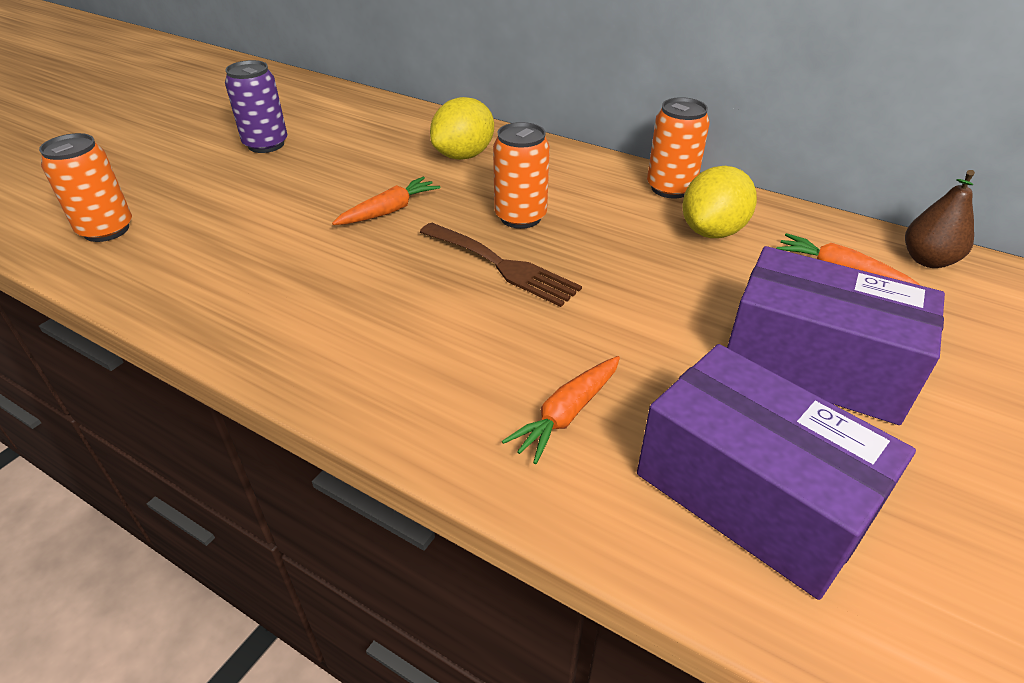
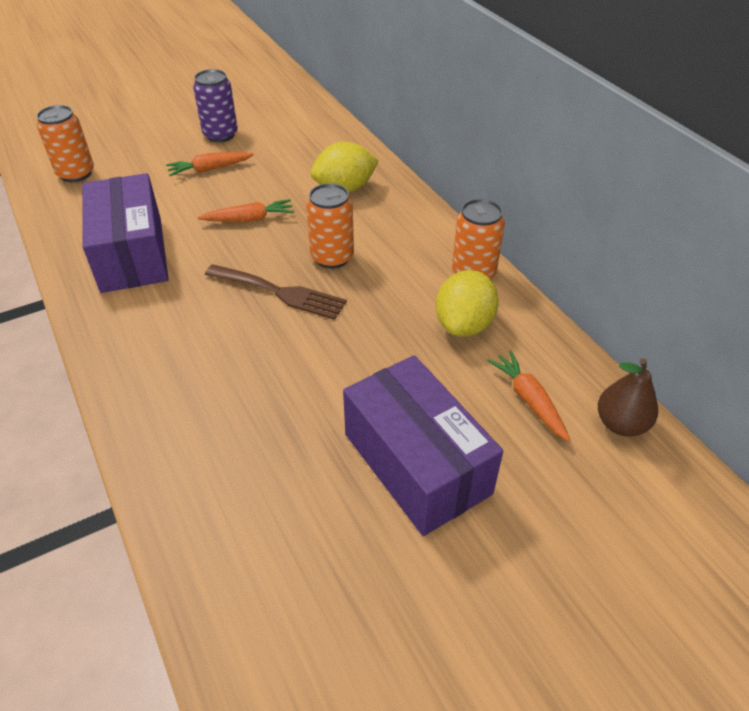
camera: 30 degrees right, 5 degrees up
(503, 266) = (281, 293): brown fork -> brown fork turned 45 degrees counterclockwise
(566, 414) = (213, 418): orange carrot -> orange carrot (210, 169)
(712, 231) = (464, 325): yellow lemon -> yellow lemon turned 45 degrees counterclockwise
(751, 495) = (266, 527): purple box -> purple box (132, 254)

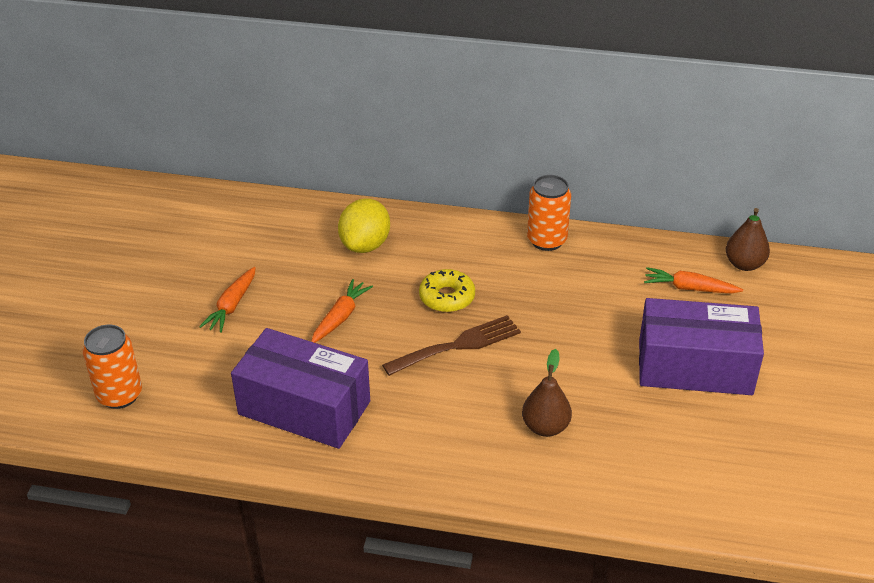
camera: 50 degrees left, 5 degrees down
(220, 135) = (182, 274): purple can -> none
(227, 397) = (545, 427): none -> brown pear
(332, 257) = (447, 297): orange can -> yellow donut
(464, 325) = (593, 275): yellow lemon -> none

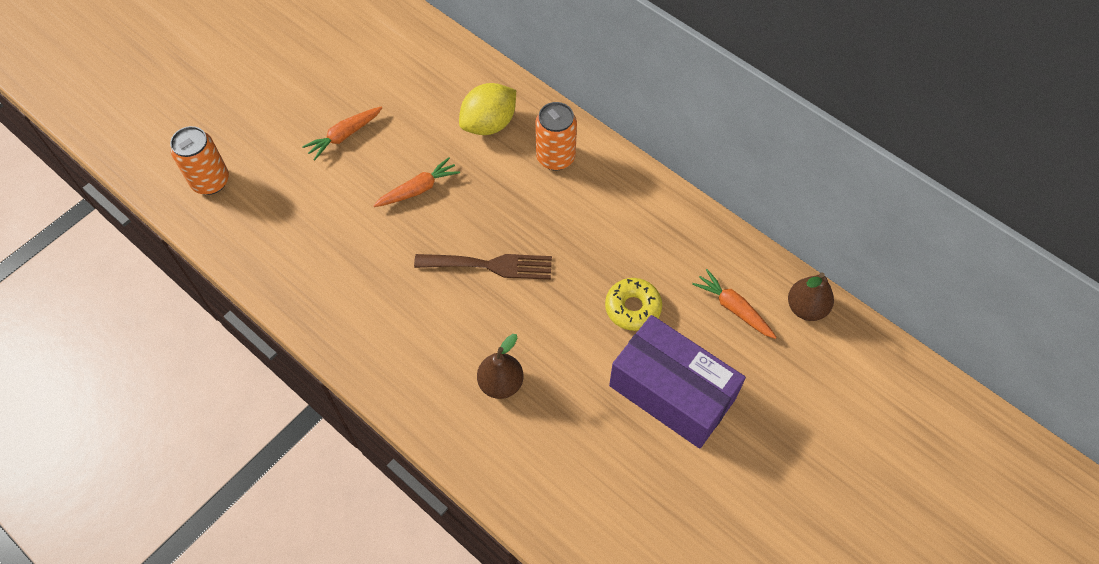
camera: 30 degrees right, 20 degrees up
(304, 408) = (331, 264): purple box -> none
(447, 297) = (516, 212): yellow donut -> yellow donut (632, 308)
(546, 240) = (645, 193): orange can -> orange can (555, 157)

